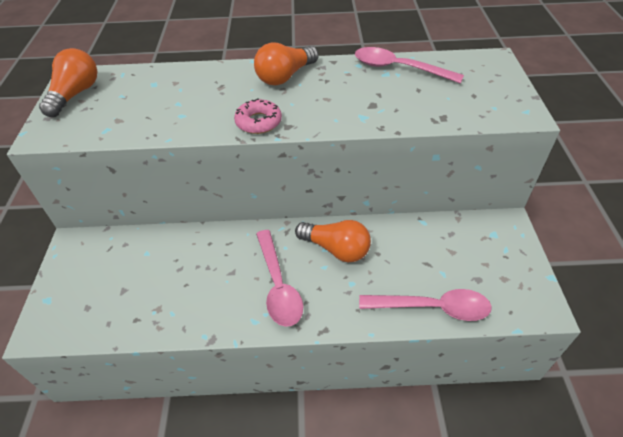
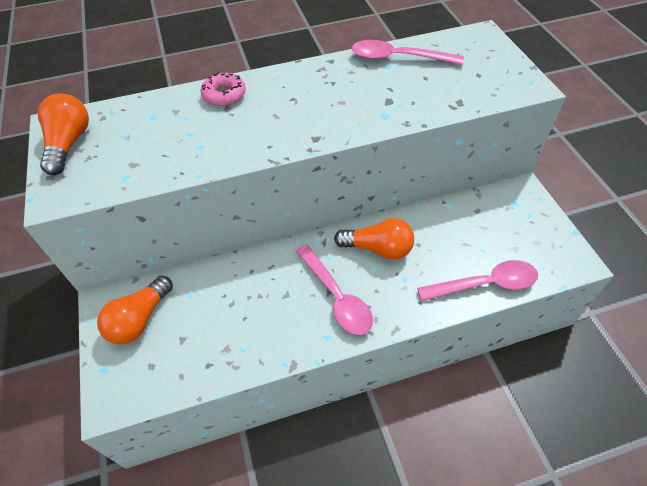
camera: 15 degrees left, 5 degrees up
(258, 122) = (284, 139): pink donut -> pink donut (224, 94)
(285, 76) = (289, 85): orange light bulb -> orange light bulb (140, 319)

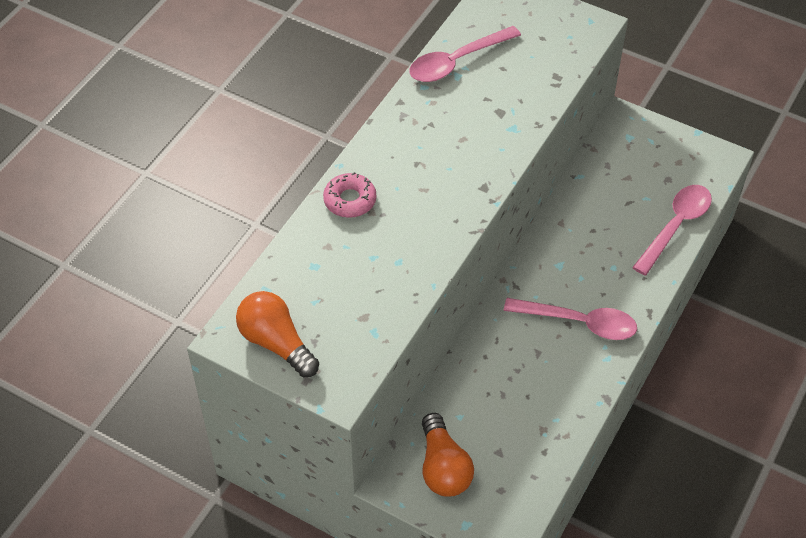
camera: 45 degrees left, 0 degrees up
(378, 249) = (566, 258): orange light bulb -> none

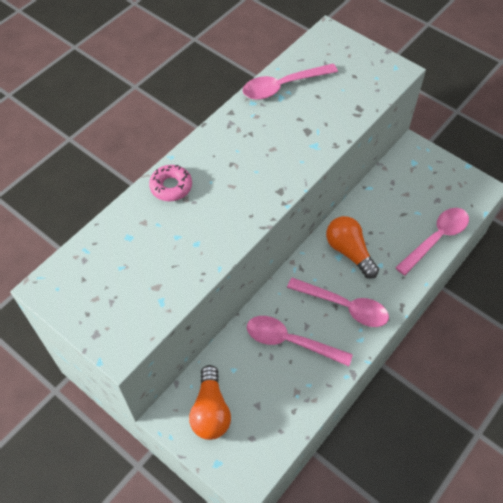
camera: 10 degrees right, 5 degrees up
(276, 343) = (80, 298): orange light bulb -> orange light bulb (349, 251)
(522, 373) = (290, 341): none -> pink spoon

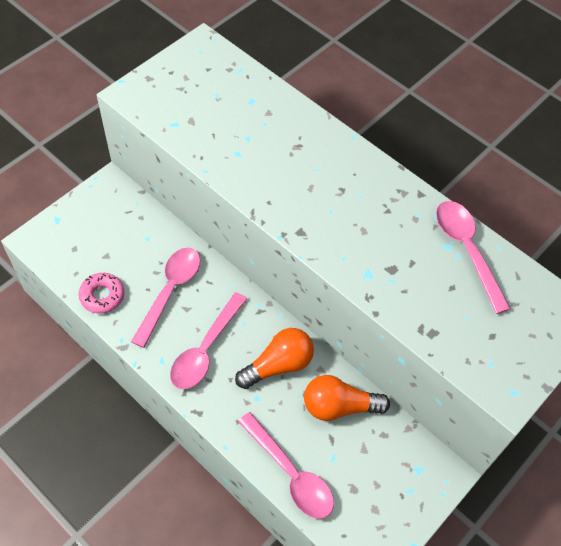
camera: 90 degrees right, 0 degrees up
(171, 186) = (312, 135): pink donut -> pink donut (102, 296)
(210, 411) = (108, 217): orange light bulb -> orange light bulb (339, 406)

